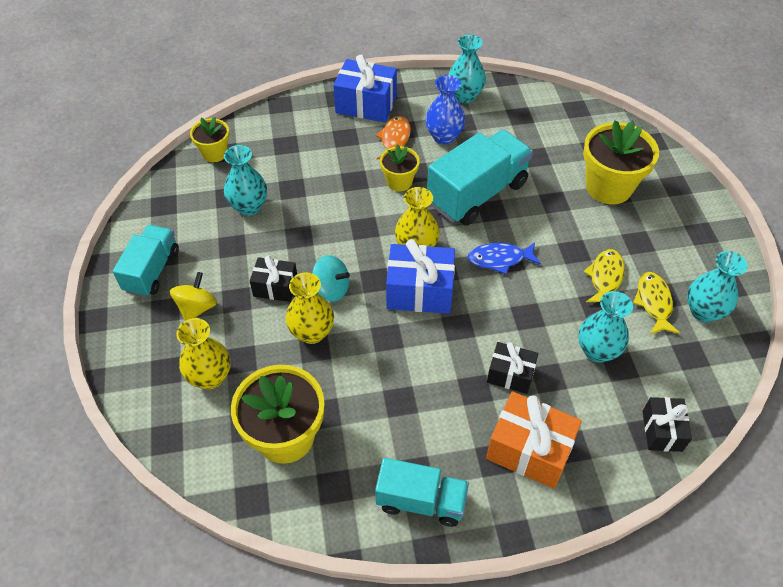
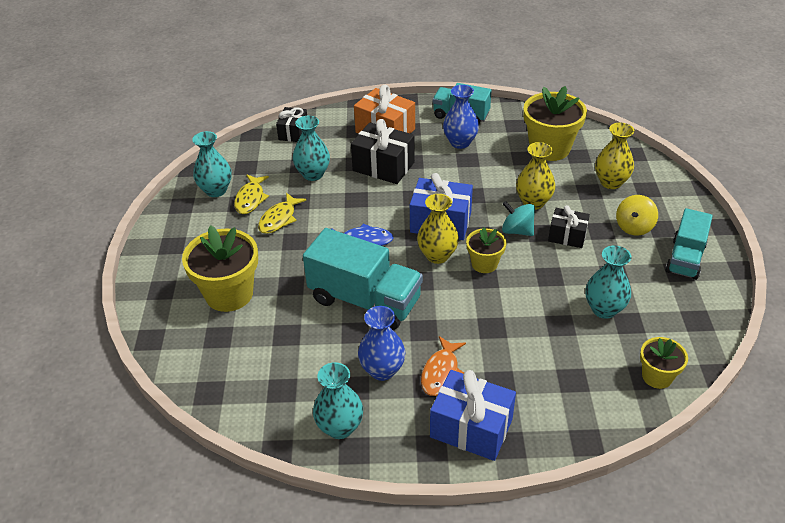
camera: 170 degrees left, 10 degrees down
(399, 182) = (443, 320): yellow flower pot -> yellow flower pot (484, 264)
(414, 435) = (460, 142): none -> blue vase
(477, 193) = (365, 300): turquoise truck -> turquoise truck turned 120 degrees counterclockwise
(510, 375) = (383, 166): black gift -> black gift, size x1.63

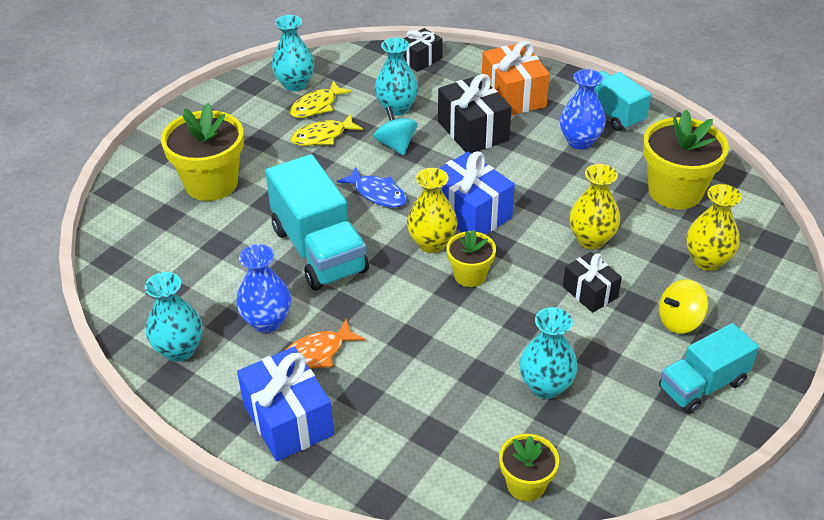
camera: 35 degrees right, 0 degrees up
(517, 230) = (541, 259): turquoise spinning top -> turquoise spinning top (396, 145)

